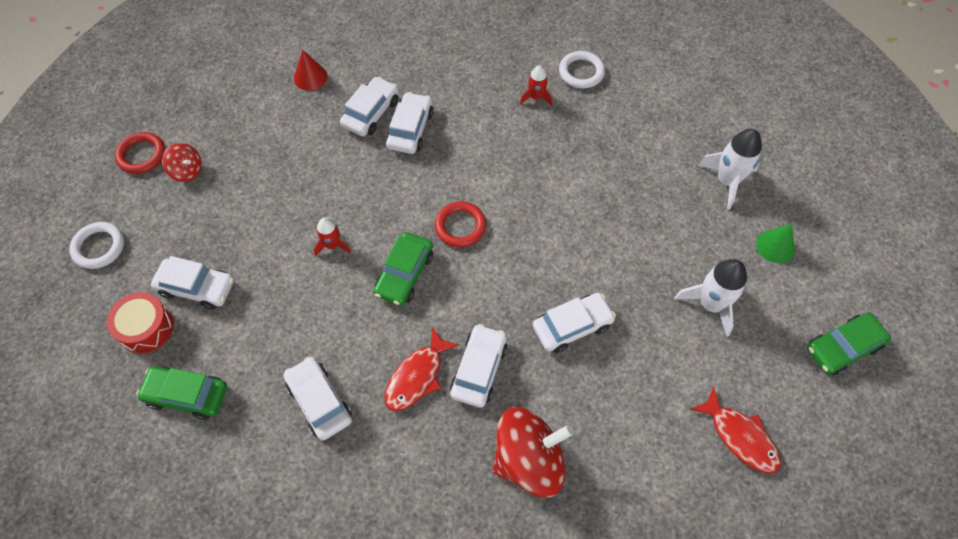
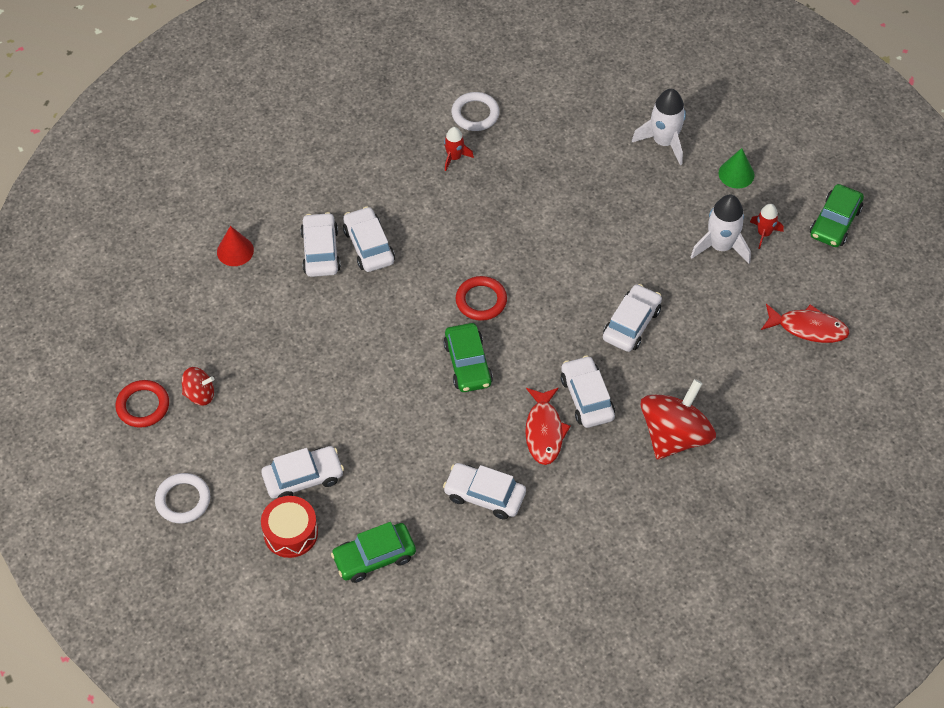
camera: 35 degrees left, 5 degrees down
(332, 245) = (388, 377): red rocket -> red rocket (764, 234)

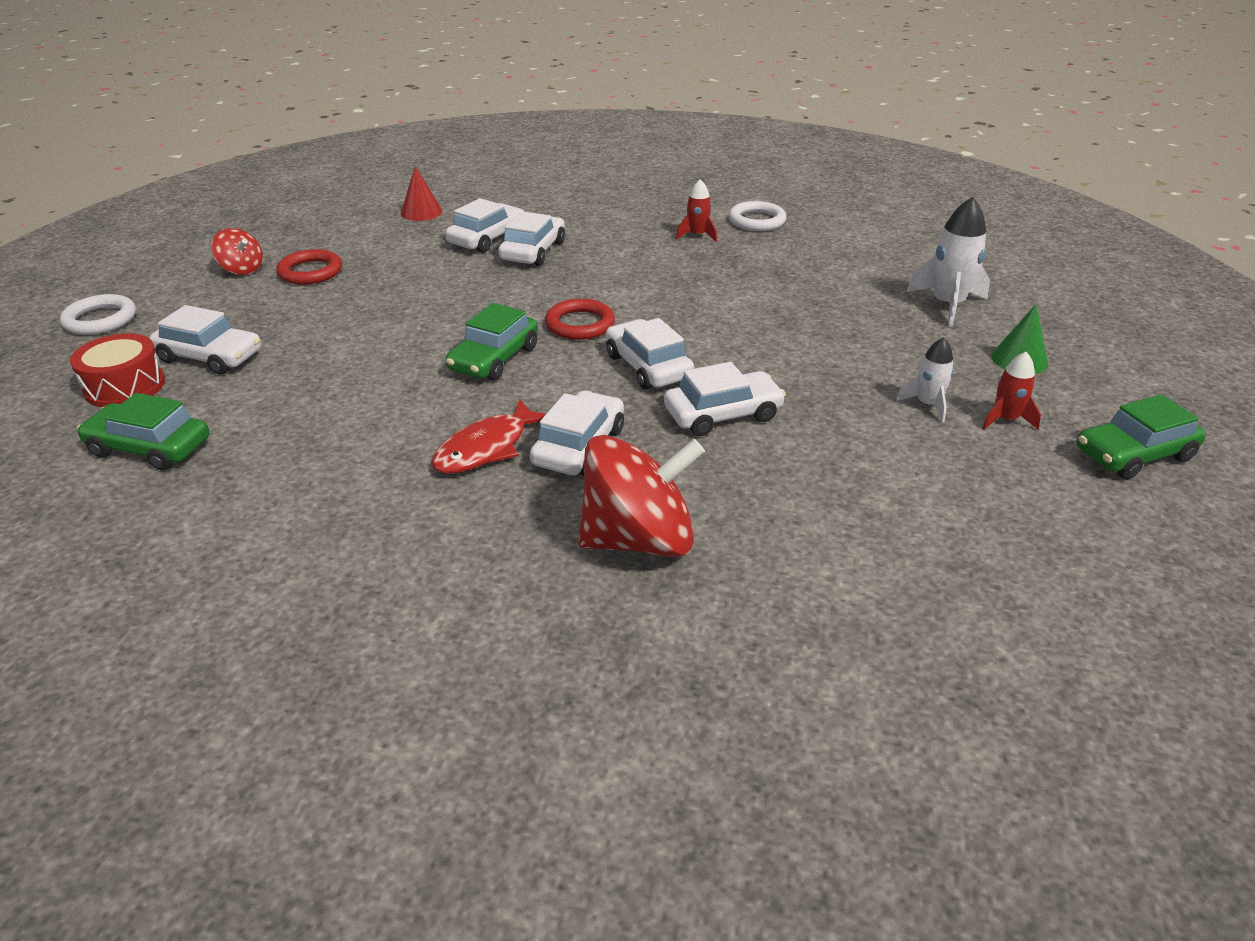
camera: 40 degrees right, 20 degrees down
(143, 406) = (192, 256): red ring -> red ring (310, 272)
(484, 495) = (336, 464): white car -> white car (648, 366)
(720, 246) = (927, 405): white rocket -> white rocket, size x0.59
(808, 328) = (979, 535): red fish -> none

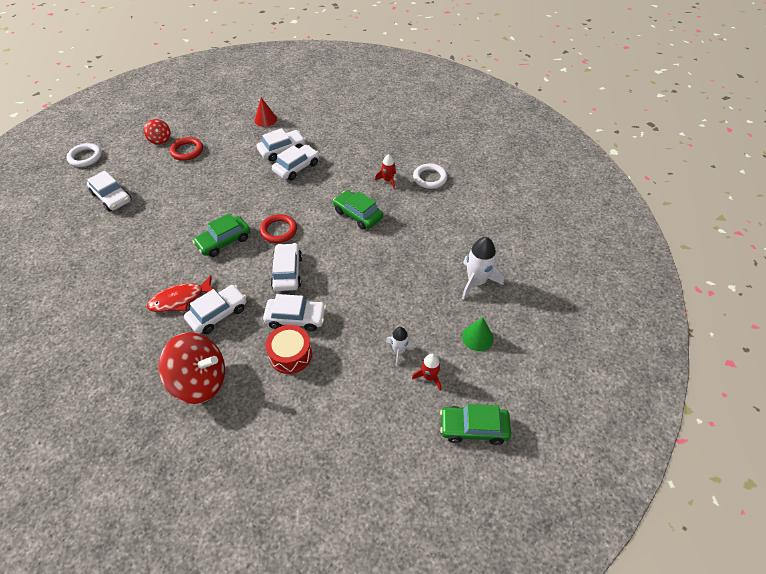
camera: 25 degrees right, 15 degrees up
(125, 386) = (70, 205): red drum -> red drum (290, 354)
(149, 447) = (57, 247): green car -> green car (358, 214)

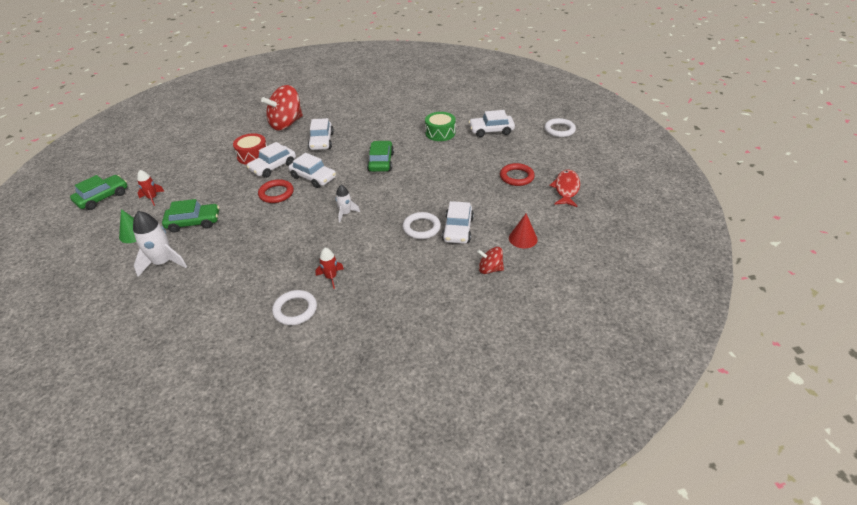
camera: 130 degrees right, 10 degrees down
(138, 229) = (440, 133): none -> green drum
(160, 139) = (550, 168): red spinning top -> red spinning top (490, 269)
(180, 299) = (353, 132): red fish -> red fish (566, 189)
(278, 230) = (357, 188): red ring -> red ring (276, 193)
(296, 167) = (421, 228): white car -> white ring
(358, 214) = (317, 236): green car -> green car (193, 222)
(399, 350) = (186, 195): white rocket -> white rocket (345, 213)

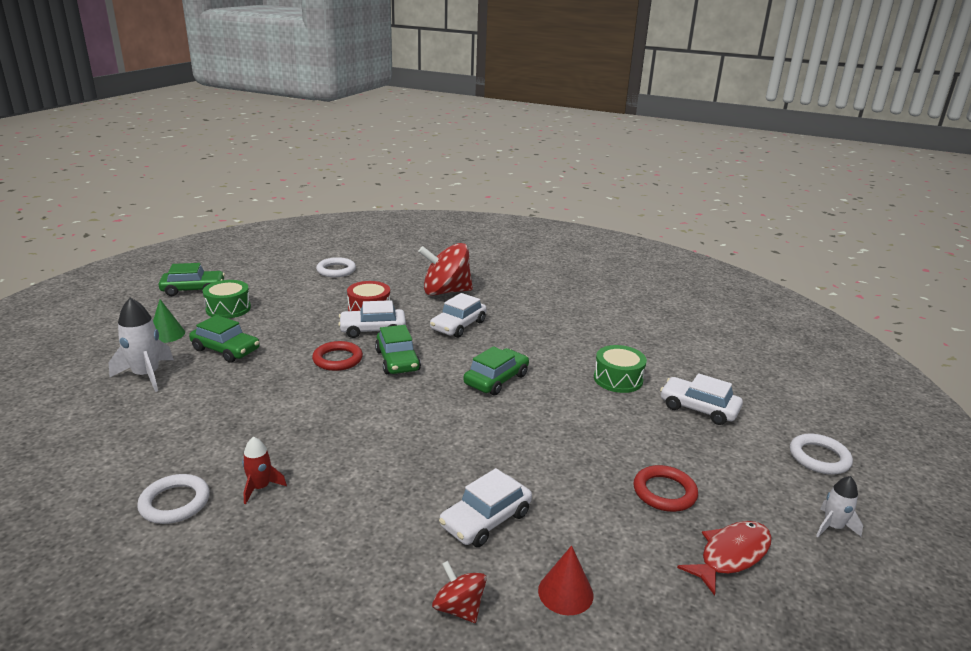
camera: 35 degrees right, 15 degrees down
(152, 198) = (228, 309): red rocket -> green drum
(313, 177) = (397, 361): white car -> green car
(345, 213) = (377, 420): white rocket -> white rocket (833, 527)
(421, 228) = (441, 489): white ring -> white ring (336, 270)

